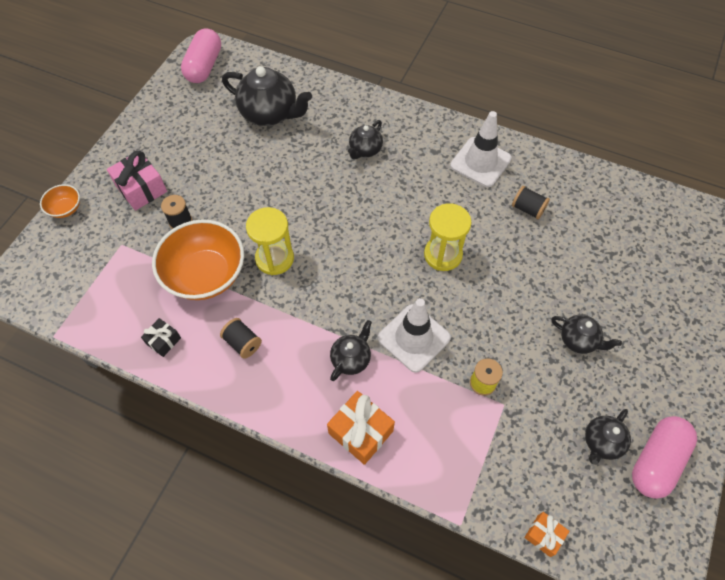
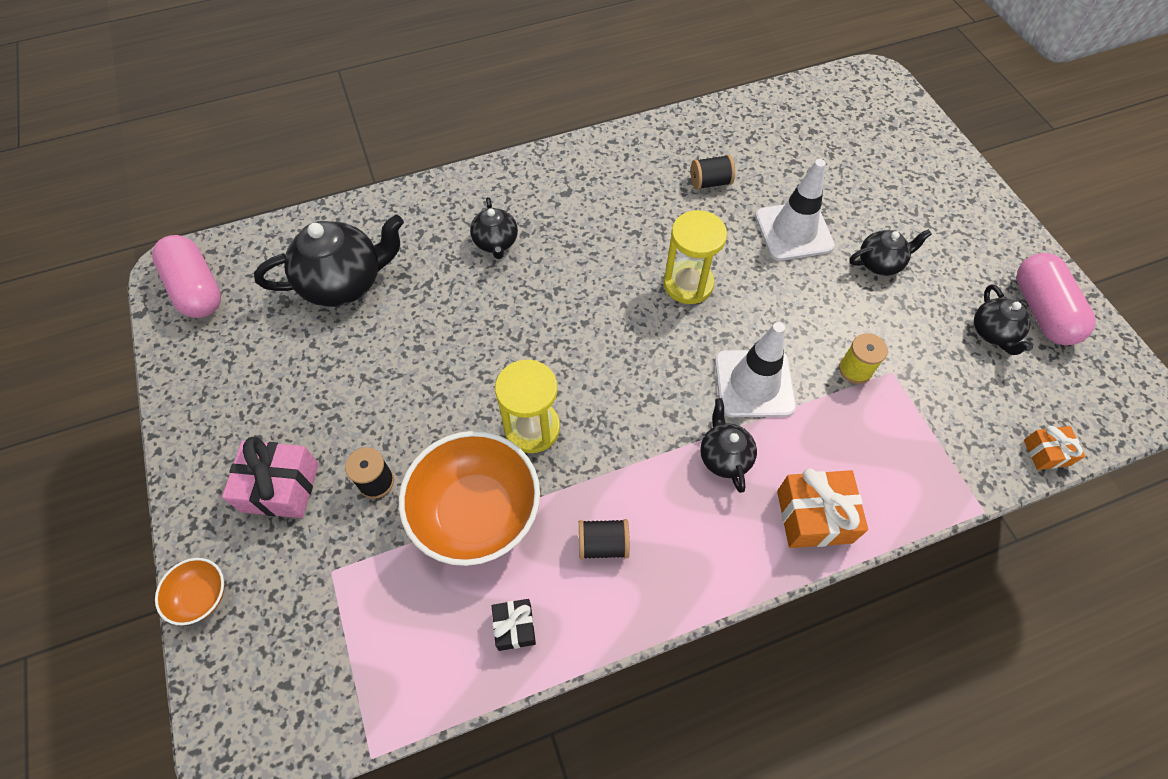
camera: 45 degrees left, 0 degrees up
(480, 162) = (620, 171): white traffic cone -> white traffic cone (793, 231)

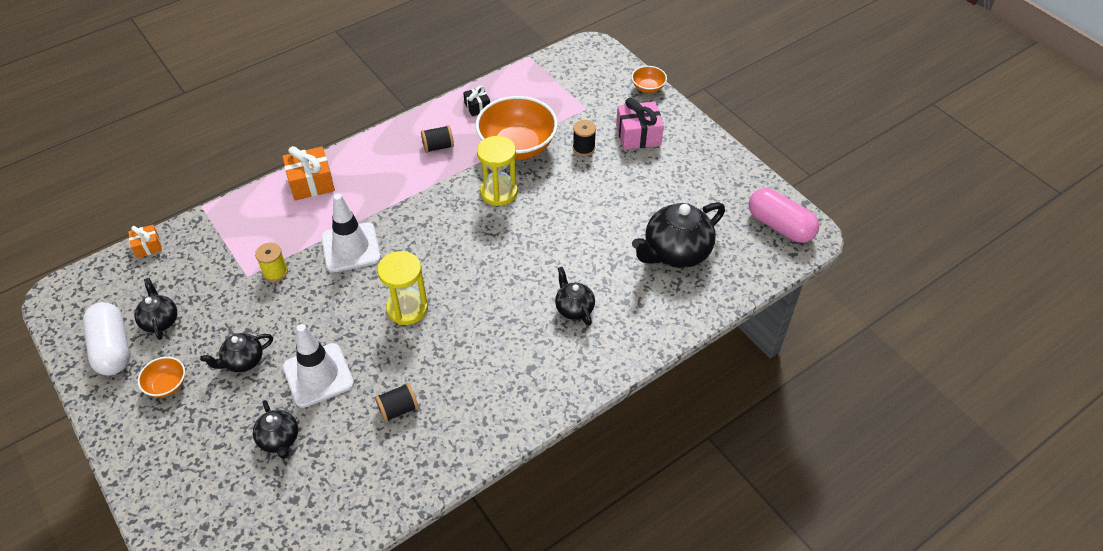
camera: 165 degrees right, 10 degrees down
(724, 456) = (369, 202): black teapot -> black teapot (279, 440)
(962, 255) = (167, 385): none -> orange bowl
(1042, 311) = (112, 348): pink capsule -> white capsule

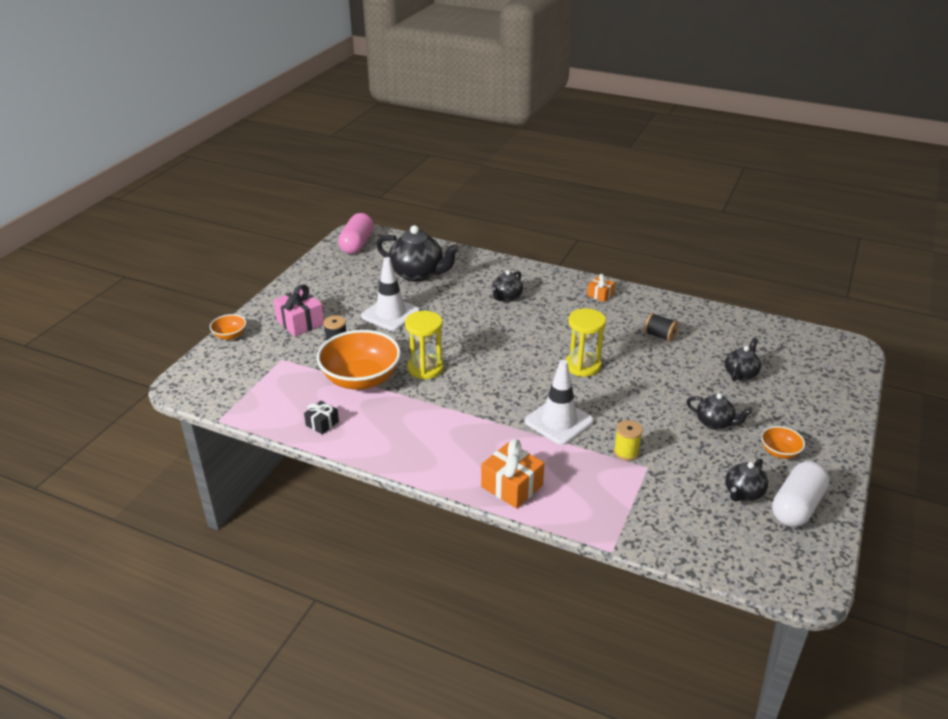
camera: 120 degrees left, 15 degrees down
(147, 246) = (693, 558): orange gift -> orange gift (600, 295)
(318, 375) = (680, 381): white traffic cone -> white traffic cone (390, 314)
(438, 147) = (397, 425): black spool -> none

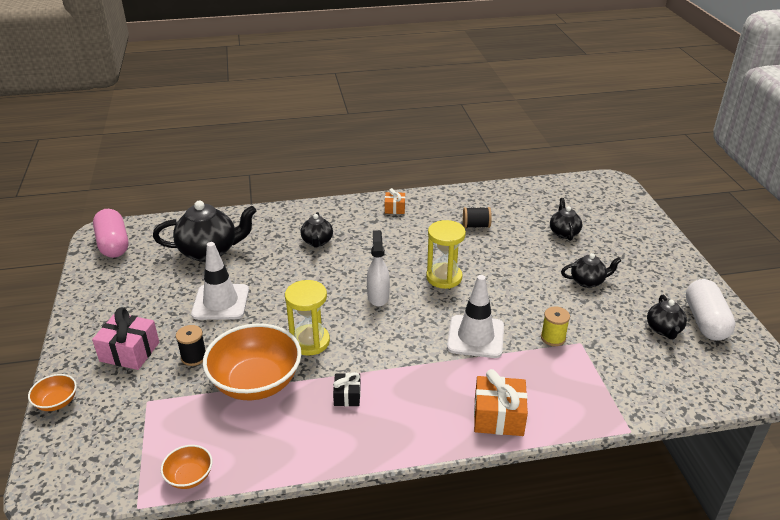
camera: 35 degrees left, 0 degrees up
(322, 423) = (261, 449): black gift -> black gift (347, 396)
(511, 358) = (378, 296): none -> white spray bottle
(779, 452) = (651, 284): orange bowl -> orange bowl (189, 477)

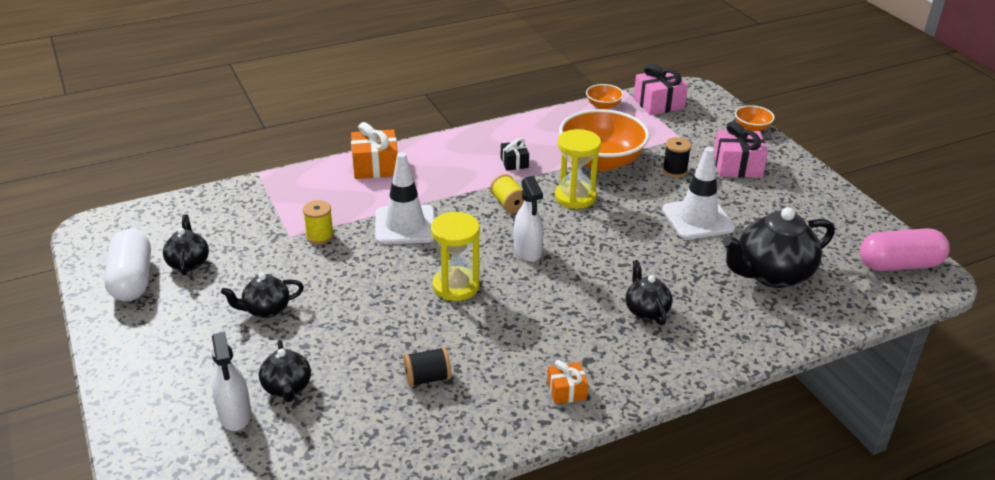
camera: 165 degrees right, 0 degrees up
(113, 244) = (899, 265): pink capsule -> pink capsule turned 60 degrees counterclockwise
(118, 467) = (658, 103): none -> pink gift
(375, 344) = (508, 204): none -> yellow spool
(593, 224) = (235, 415): none -> white spray bottle

